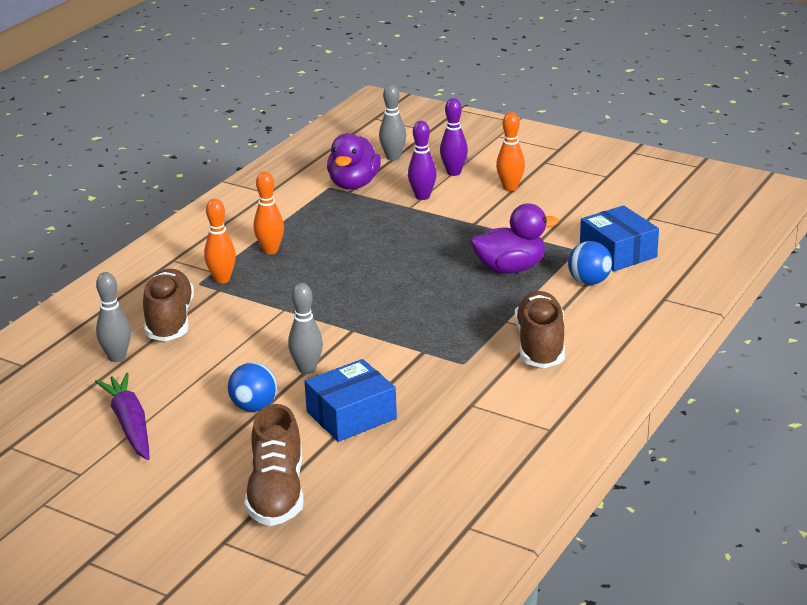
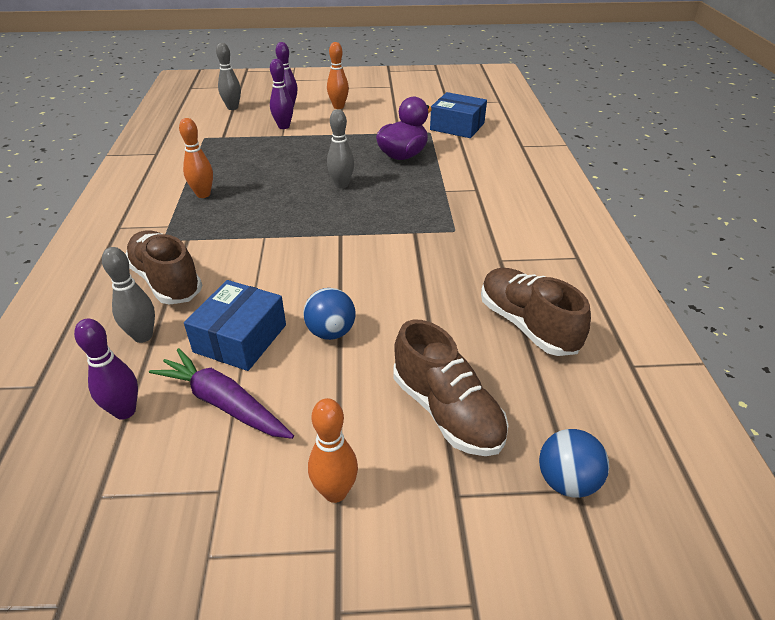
camera: 35 degrees left, 10 degrees up
(64, 403) = (125, 411): none -> purple bowling pin
(222, 279) = (183, 229): orange bowling pin -> orange bowling pin (335, 492)
(307, 369) = (340, 280): grey bowling pin -> grey bowling pin (341, 185)
(351, 415) = (423, 305): blue box -> blue box (240, 338)
(353, 184) = (222, 131): purple duck -> none
(540, 345) = (490, 199): brown shoe -> brown shoe (527, 325)
(589, 281) = (464, 149): blue ball -> blue ball (566, 481)

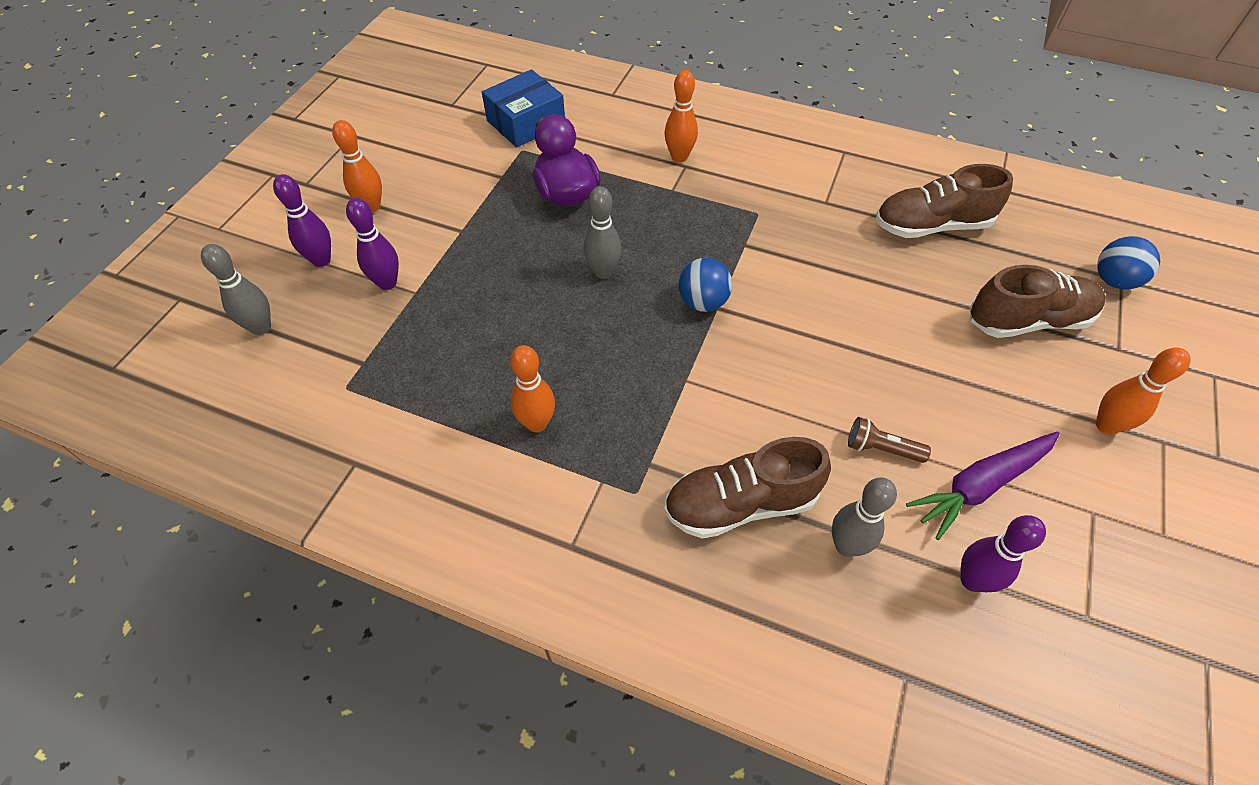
camera: 65 degrees left, 15 degrees up
(240, 338) = (881, 449): blue box -> brown flashlight
(331, 332) = (896, 368): blue ball -> blue ball (703, 302)
(483, 185) = (679, 157): none -> orange bowling pin

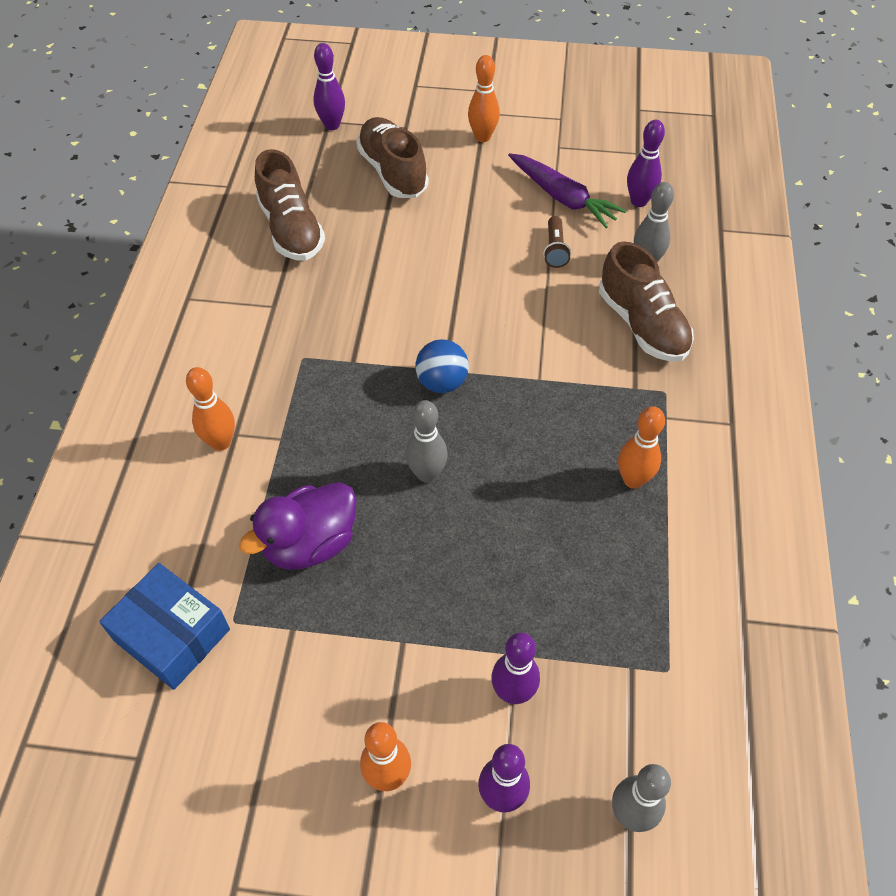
camera: 105 degrees left, 0 degrees up
(1113, 280) = (332, 125): blue ball -> purple bowling pin

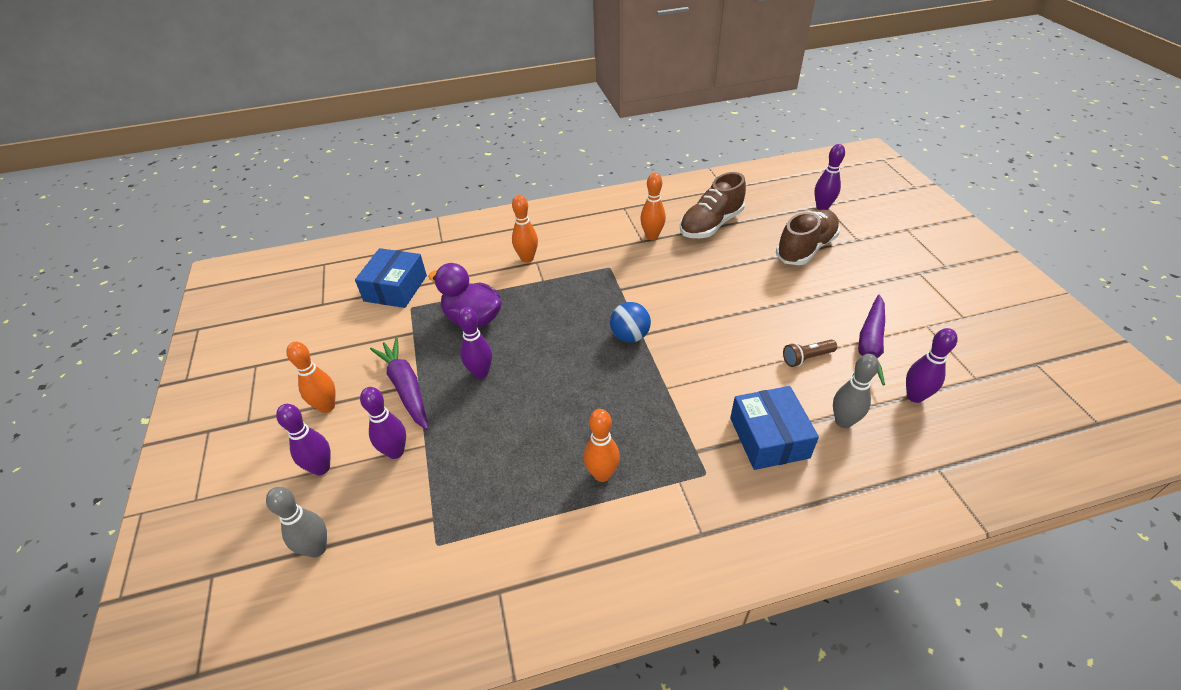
camera: 70 degrees right, 10 degrees down
(402, 659) = (406, 387): none -> purple carrot
(421, 559) = (480, 373): none -> purple bowling pin
(427, 474) = (548, 354): grey bowling pin -> none
(482, 137) = (890, 280): orange bowling pin -> orange bowling pin (652, 236)
(642, 325) = (769, 437): brown shoe -> blue box

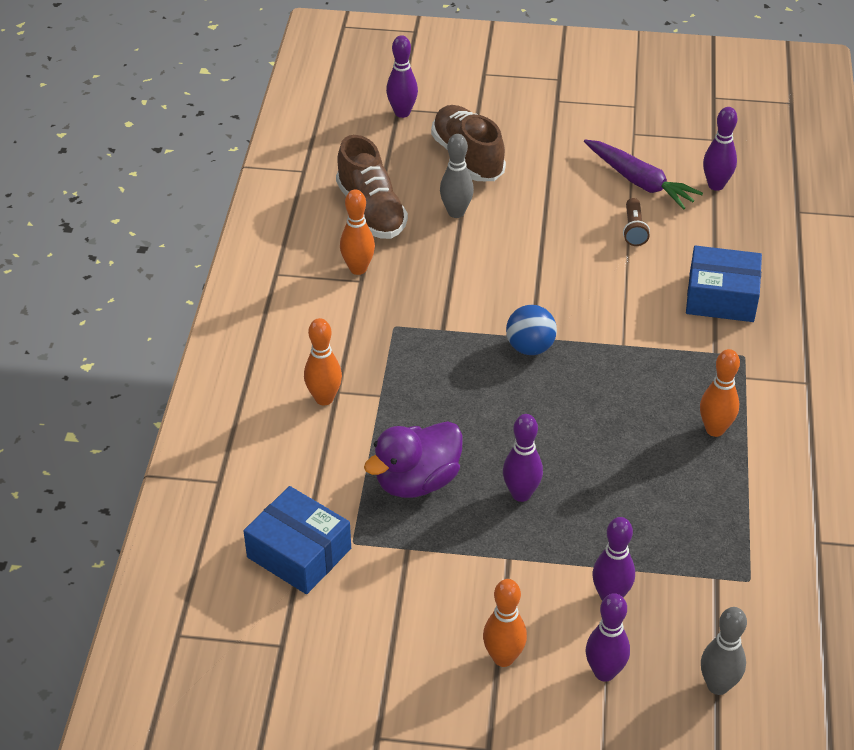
camera: 70 degrees left, 0 degrees up
(406, 387) = (509, 571): purple carrot -> none
(843, 421) = (724, 242): grey bowling pin -> grey bowling pin (456, 212)

